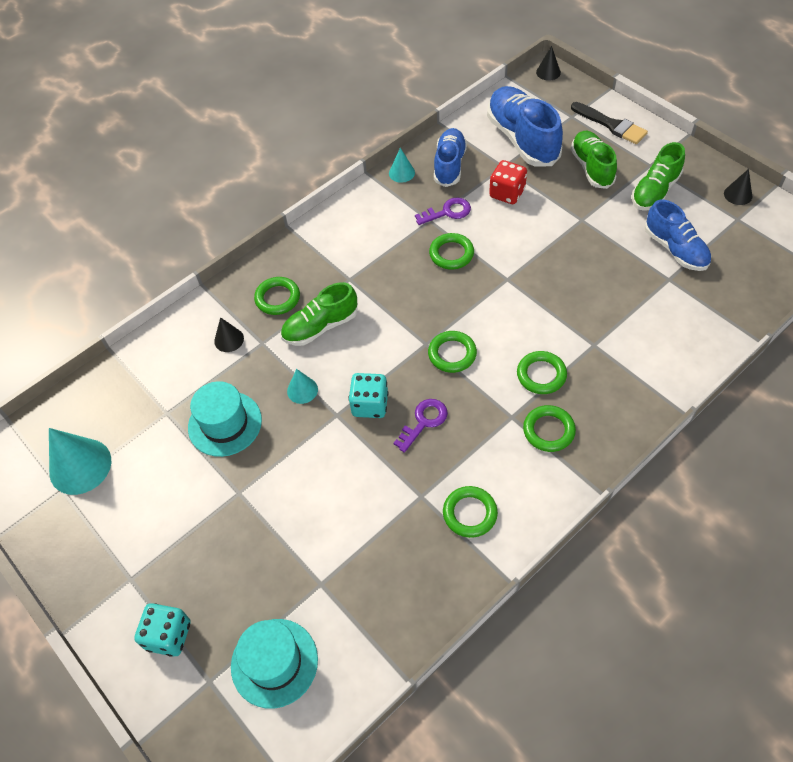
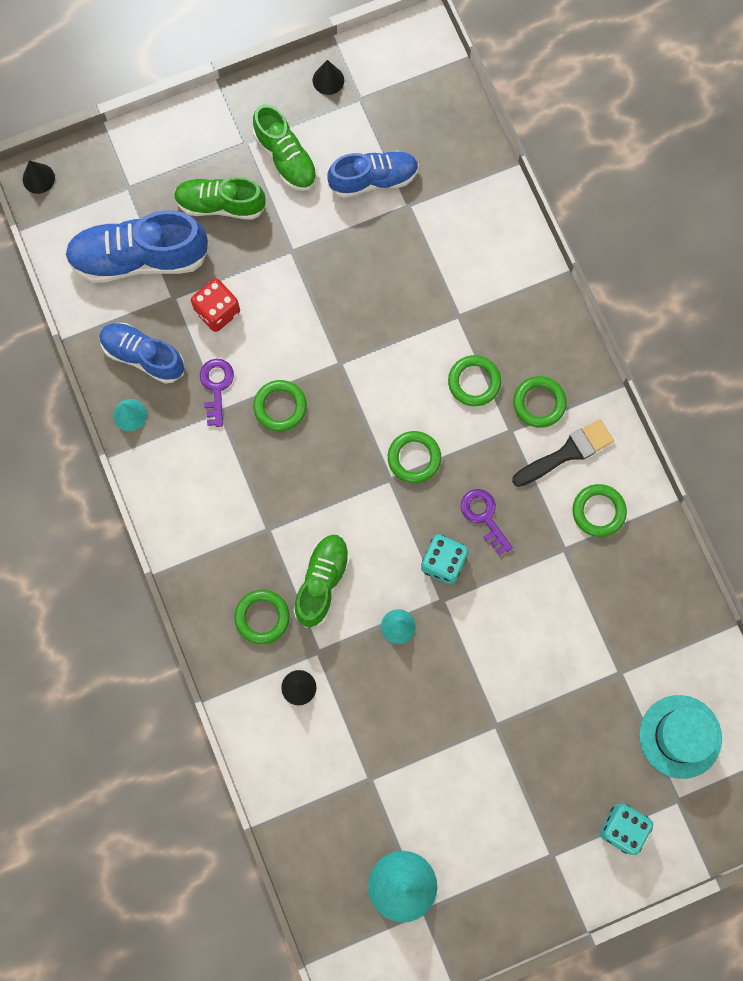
camera: 75 degrees left, 20 degrees up
(225, 423) = (408, 719): turquoise hat -> none
(320, 327) = (322, 582): green shoe -> green shoe turned 150 degrees counterclockwise
(611, 125) = (163, 152): black brush -> black brush (567, 453)

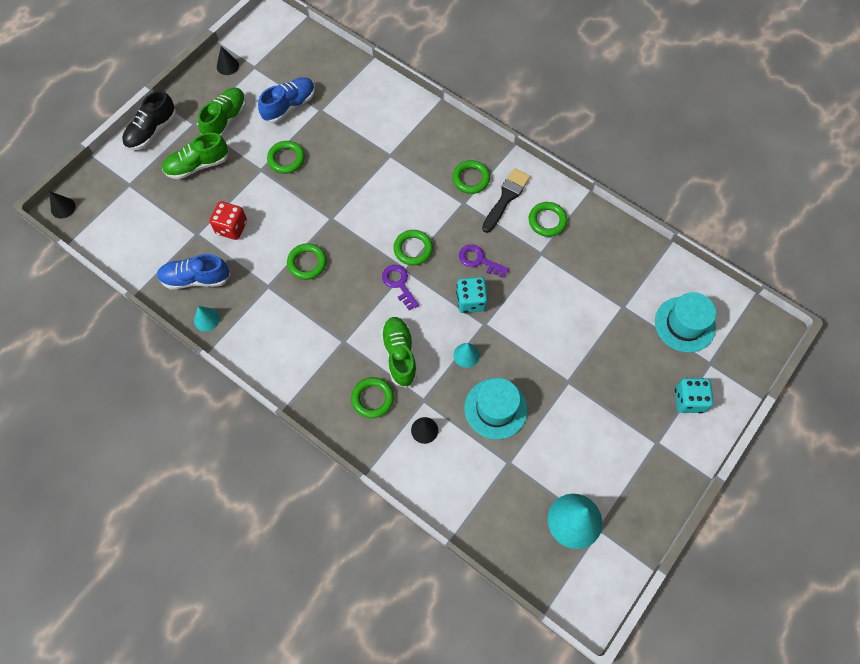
camera: 30 degrees left, 10 degrees down
(139, 258) = (160, 222): blue shoe -> none
(190, 127) = (152, 131): none -> black shoe
(216, 387) = (257, 272): purple key -> purple key (399, 284)
(286, 158) = (225, 120): green shoe -> green shoe turned 90 degrees counterclockwise
(393, 709) = (495, 408): none -> turquoise hat
(474, 382) = (423, 187): green ring -> green ring (286, 159)

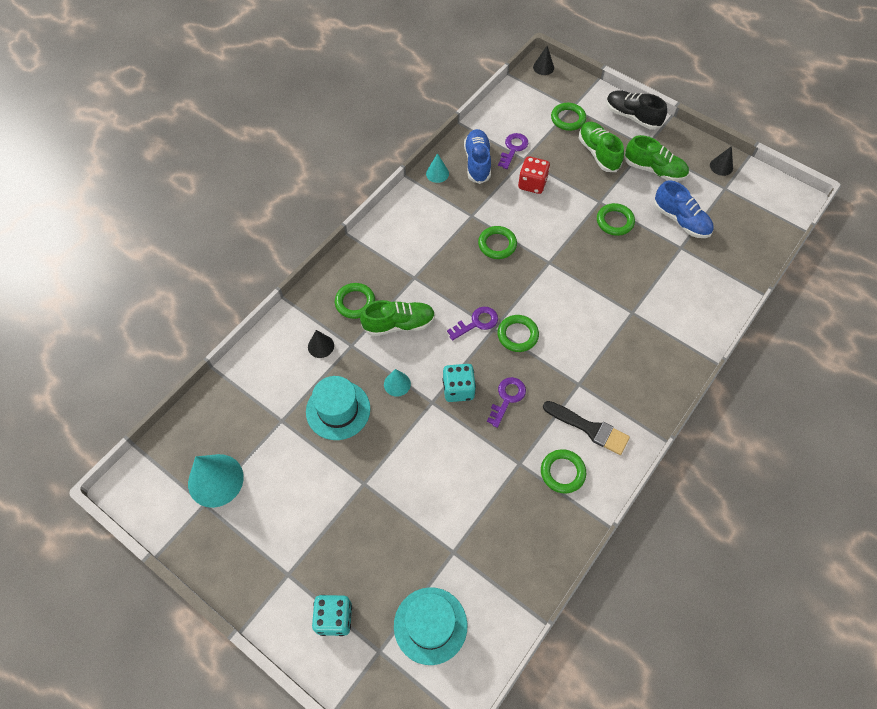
camera: 90 degrees right, 5 degrees down
(181, 243) = (513, 149): none -> purple key
(471, 179) = (611, 392): green ring -> green ring (568, 119)

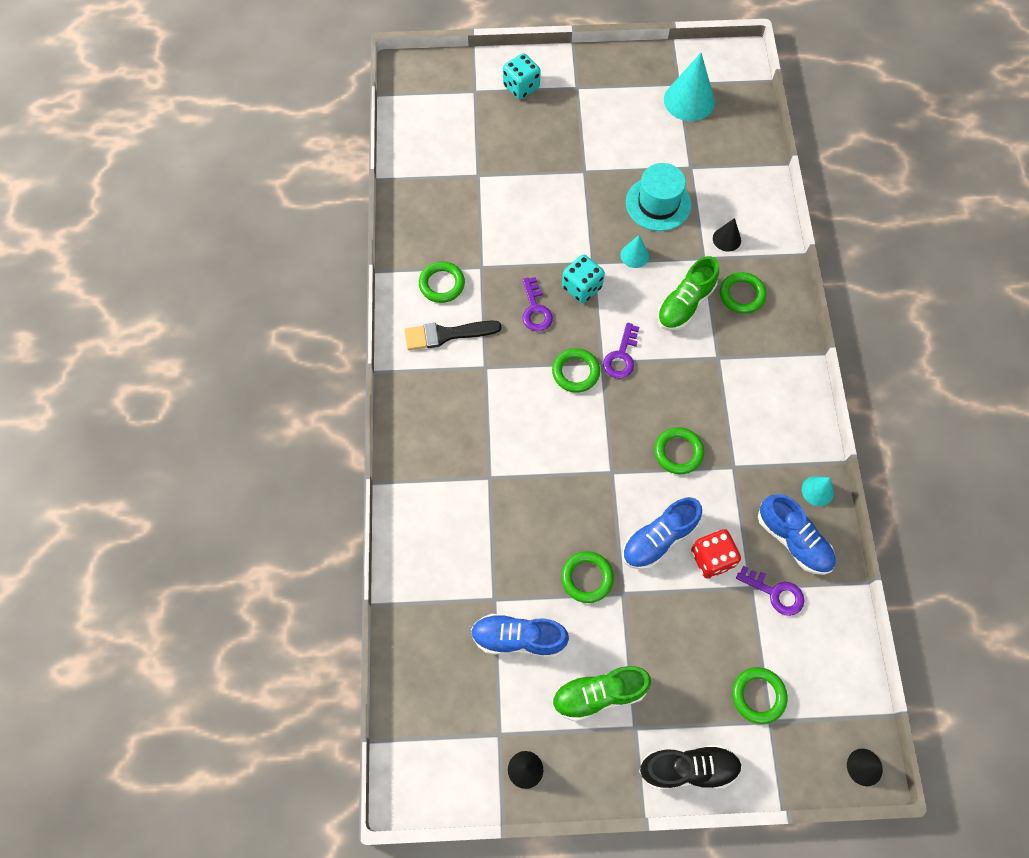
camera: 140 degrees right, 5 degrees up
(430, 625) = (454, 125): turquoise hat -> none
(513, 149) = (775, 593): purple key -> purple key turned 45 degrees counterclockwise
(554, 211) = (658, 539): none -> blue shoe
(598, 153) = (680, 667): green shoe -> none

